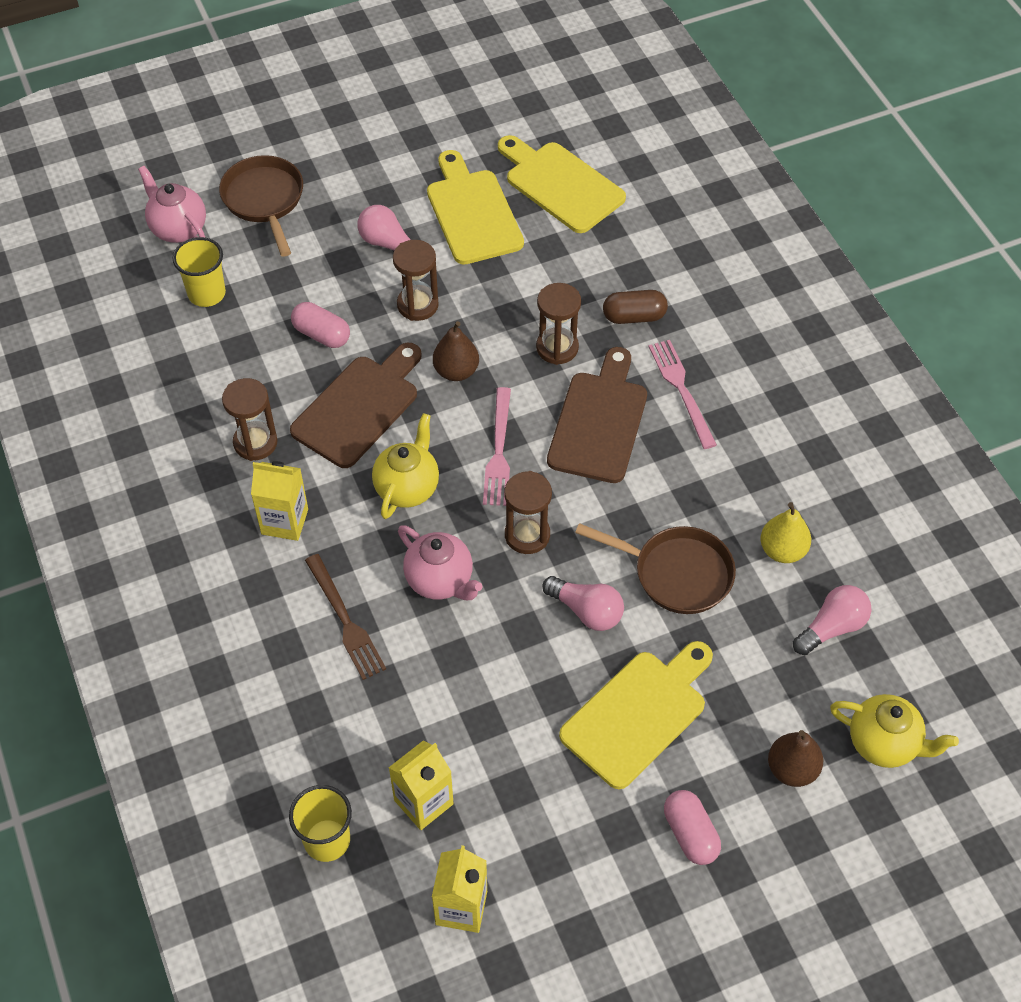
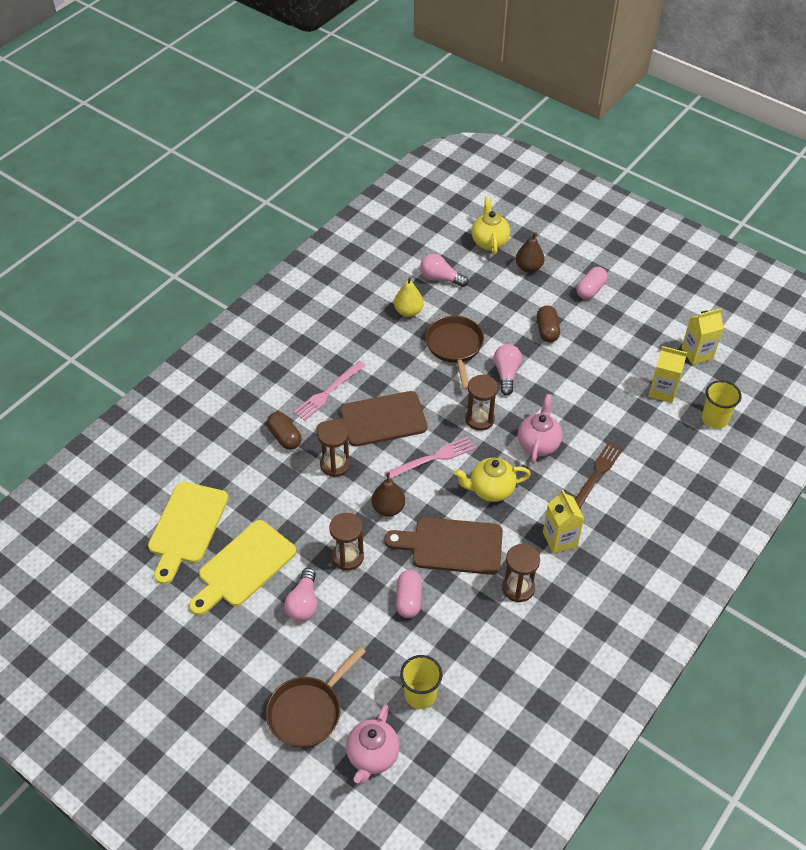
camera: 120 degrees left, 5 degrees down
(638, 714) = (547, 330): yellow cutting board -> brown capsule

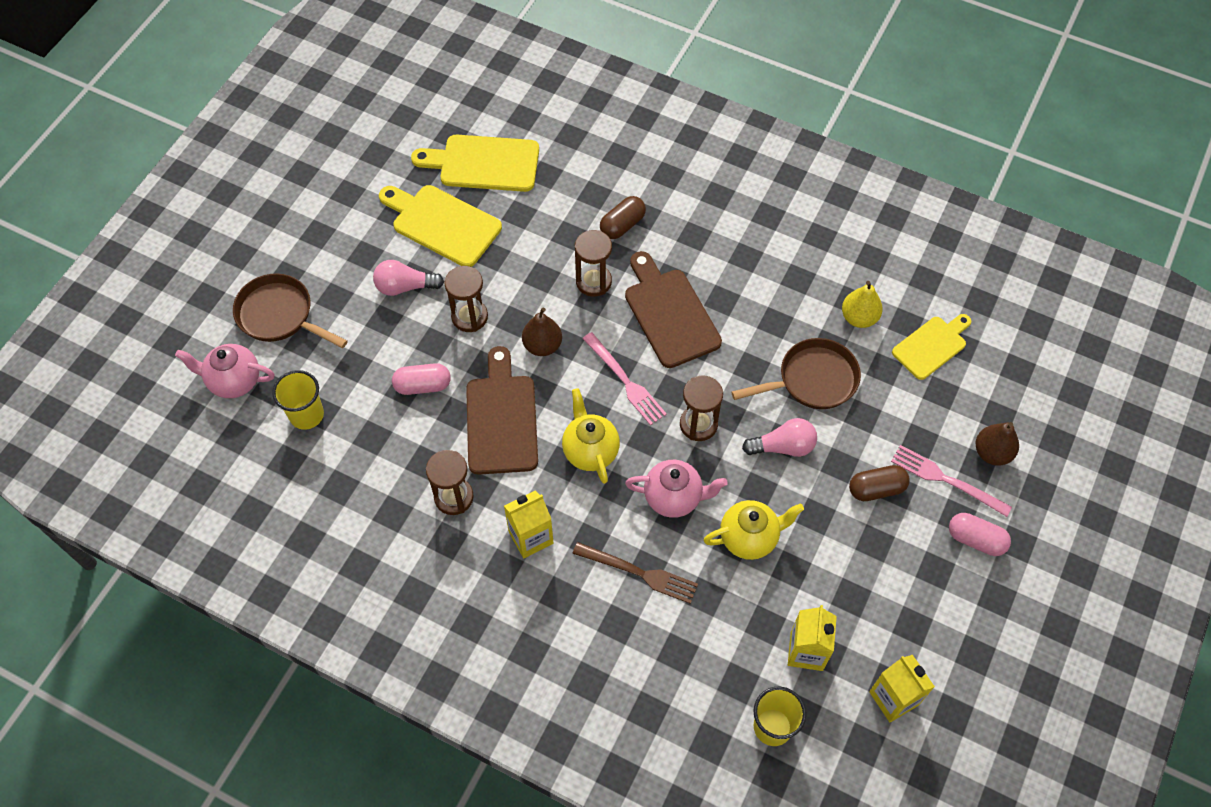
camera: 80 degrees right, 10 degrees up
(328, 392) = (700, 255): pink fork -> pink fork (946, 480)
(440, 278) = (931, 346): pink light bulb -> yellow cutting board
(489, 242) = (1025, 396): yellow teapot -> yellow teapot (749, 538)

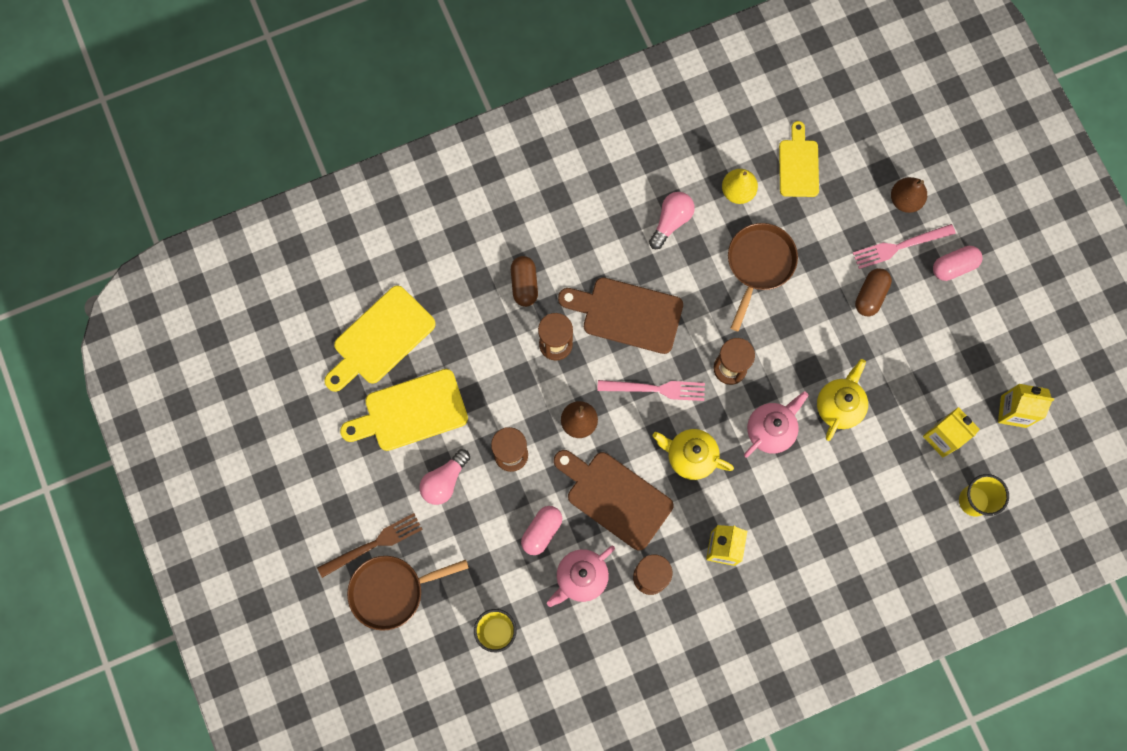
camera: 50 degrees left, 15 degrees up
(234, 381) = (423, 665): pink teapot -> pink teapot (581, 578)
(639, 573) = (806, 498): brown fork -> brown fork (373, 544)
(783, 447) = (792, 327): pink light bulb -> pink light bulb (671, 221)

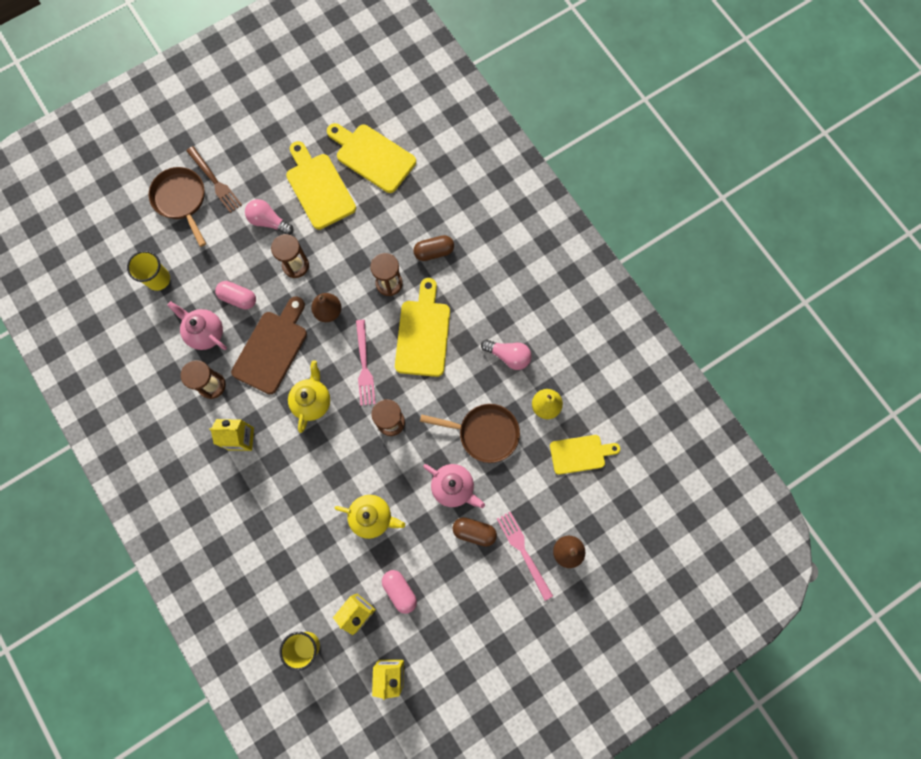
camera: 80 degrees right, 0 degrees up
(627, 314) = (423, 334): brown cutting board -> yellow cutting board
(770, 430) = (343, 463): pink teapot -> pink teapot (453, 487)
(954, 267) = (514, 603): pink capsule -> pink capsule (400, 591)

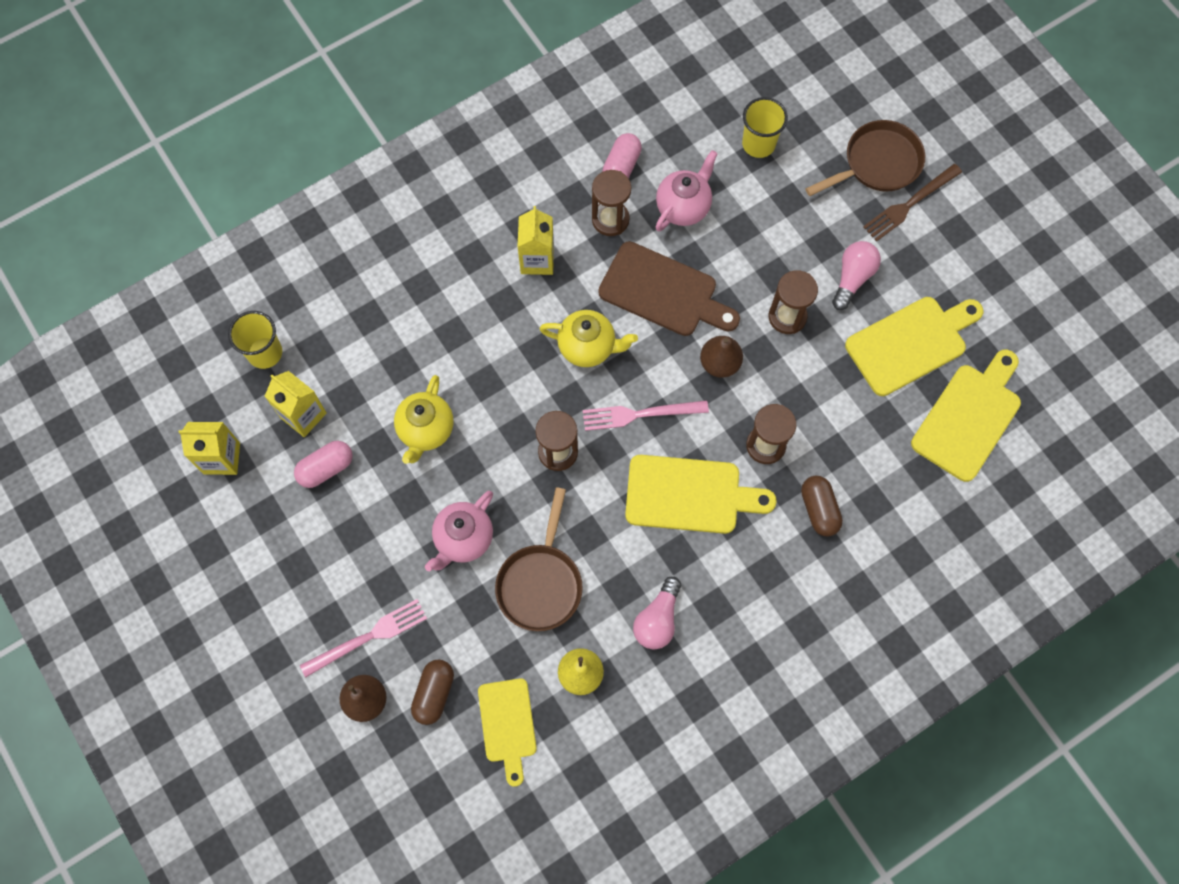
camera: 90 degrees right, 5 degrees down
(238, 298) = (735, 245): pink capsule -> pink capsule (621, 166)
(474, 532) = (400, 568): brown capsule -> brown capsule (434, 693)

